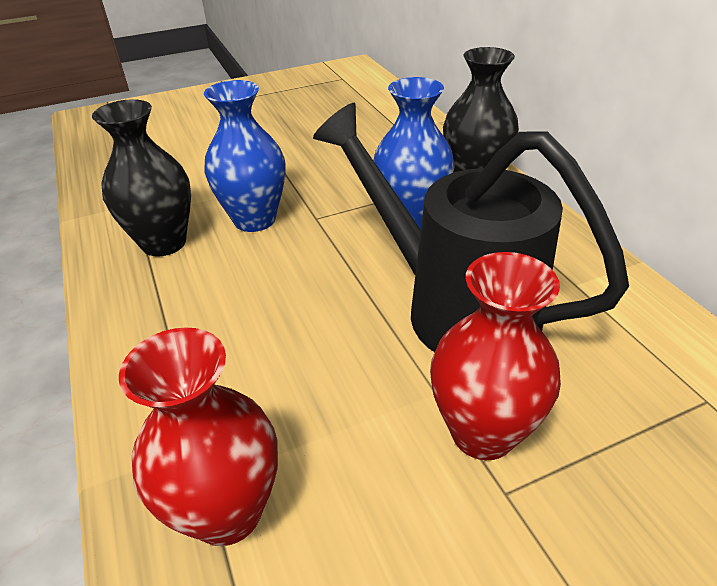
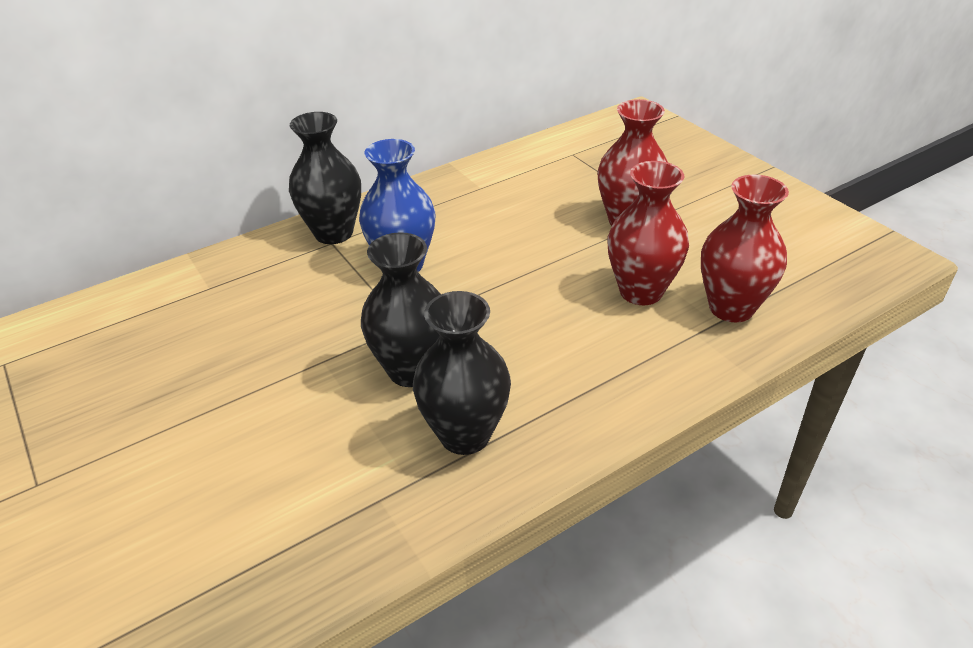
camera: 100 degrees left, 0 degrees up
(254, 220) = (411, 370): blue vase -> black vase
(304, 406) = (641, 291): none -> red vase
(454, 307) = (520, 236): black watering can -> none

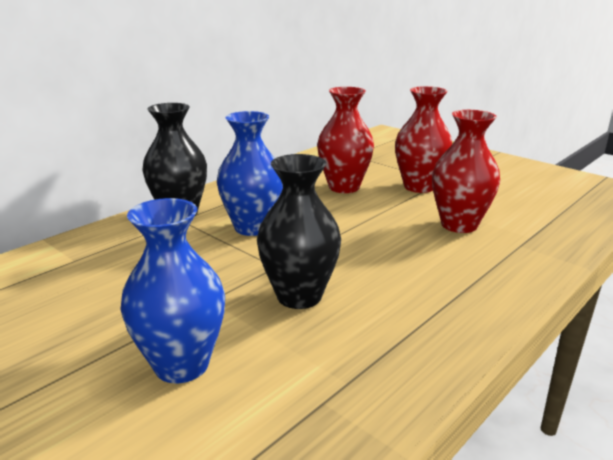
camera: 15 degrees left, 15 degrees down
(269, 435) = (181, 365): none -> blue vase
(465, 434) = (376, 337): black vase -> none
(731, 308) = (534, 227): red vase -> red vase (344, 187)

